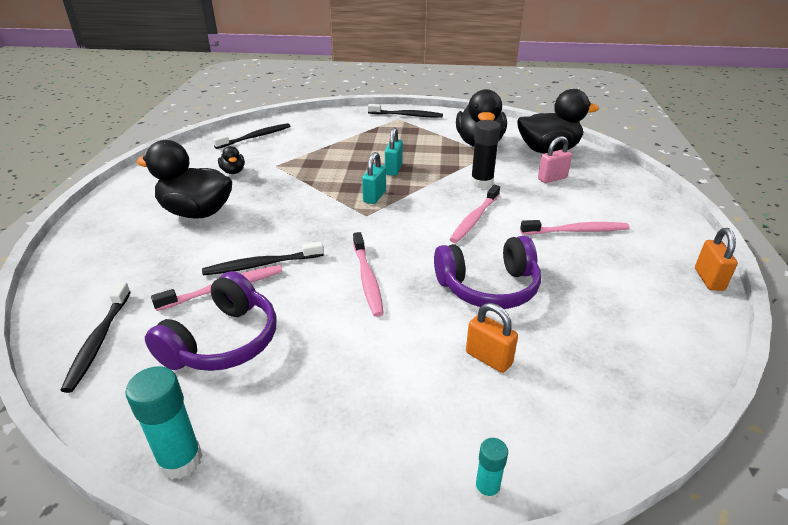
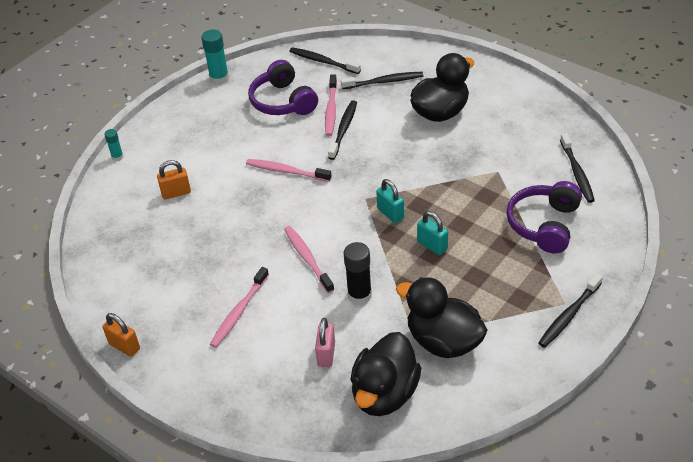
camera: 125 degrees right, 10 degrees up
(144, 267) = (384, 82): none -> black toothbrush
(233, 171) = (502, 143): black duck -> none
(488, 287) = (227, 223): purple headphones -> purple headphones (544, 225)

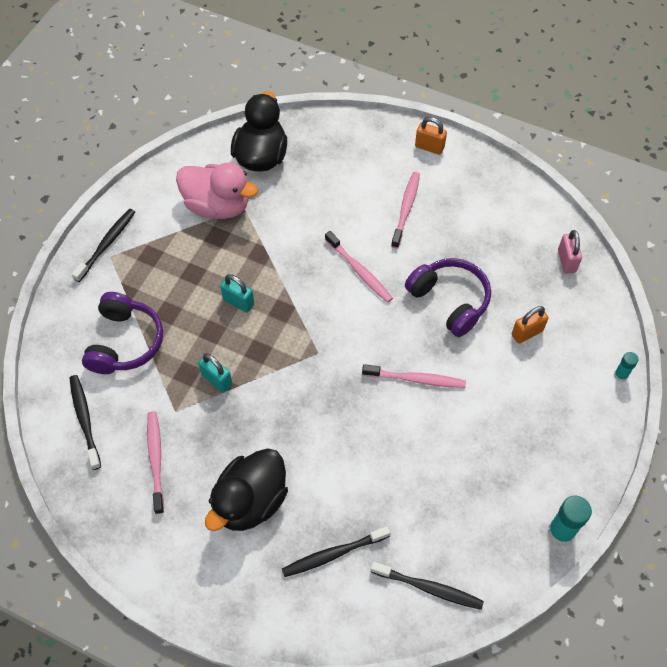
camera: 165 degrees right, 15 degrees up
(124, 346) = (493, 165): orange padlock -> orange padlock (429, 147)
(283, 101) = (458, 496): purple headphones -> purple headphones (449, 301)
(326, 354) = (317, 182): pink padlock -> pink padlock (566, 261)
(331, 109) = (391, 489): pink toothbrush -> pink toothbrush (156, 460)
(343, 130) = (367, 454): black toothbrush -> none
(359, 295) = (300, 239): black glue stick -> none
(390, 214) = (287, 335): turquoise padlock -> turquoise padlock (217, 380)
(443, 341) = (218, 206): black duck -> pink duck

